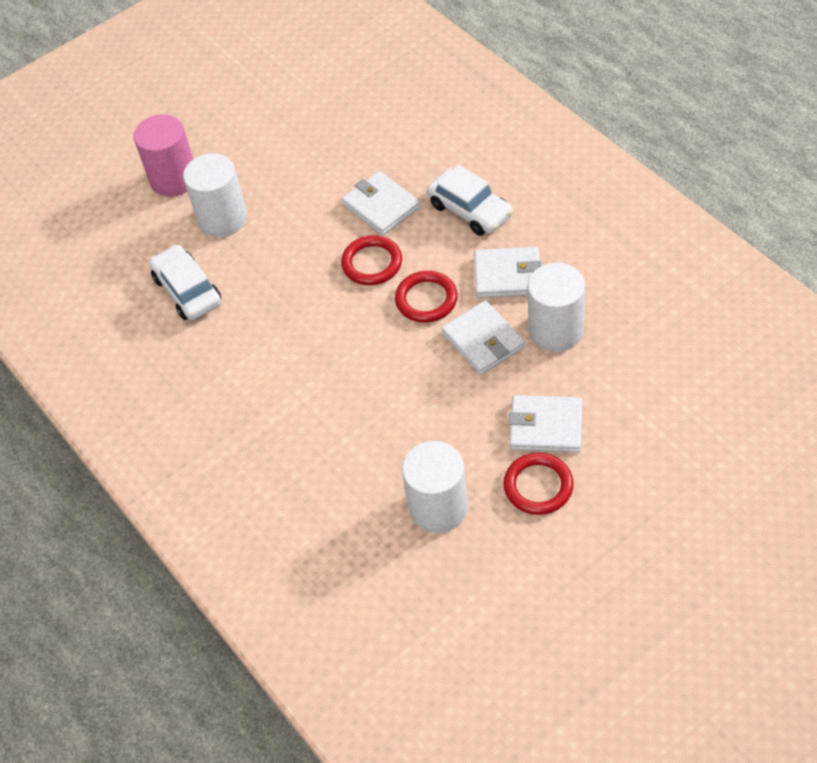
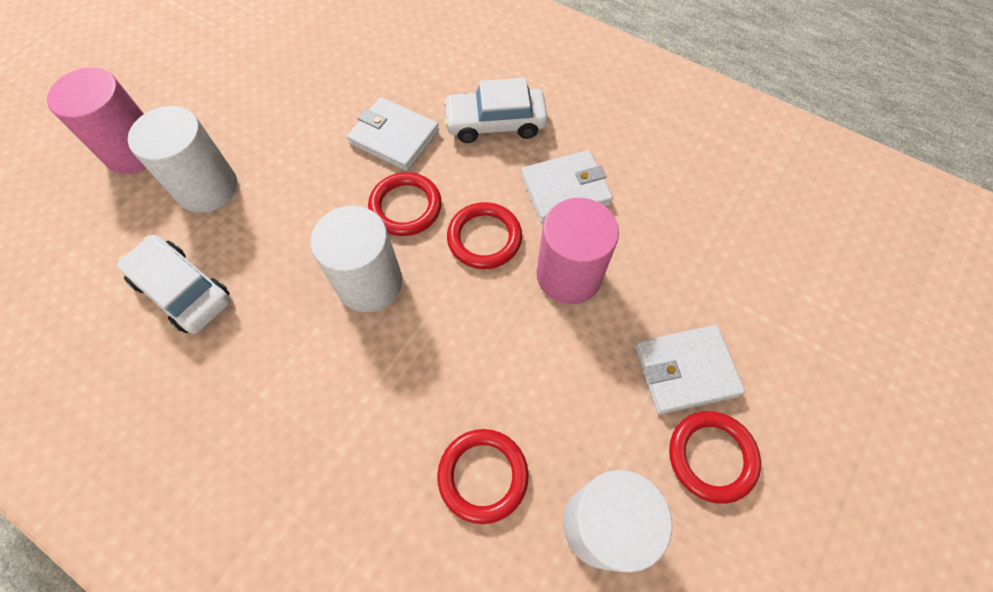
camera: 25 degrees left, 10 degrees up
(365, 458) = (483, 476): none -> red ring
(470, 210) = (495, 123): white car -> white car turned 150 degrees clockwise
(483, 340) = (569, 275): white wallet -> pink cylinder
(555, 330) = (644, 243): white cylinder -> white cylinder (369, 282)

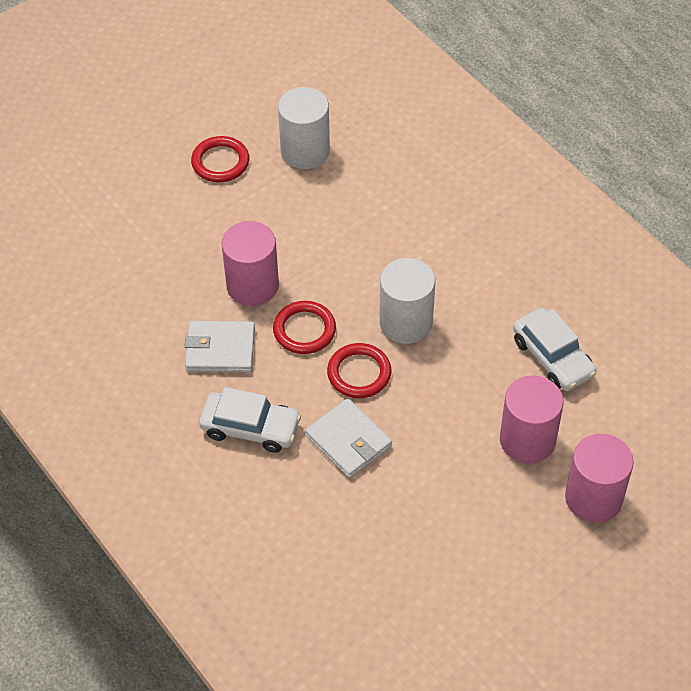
camera: 160 degrees left, 10 degrees down
(207, 188) = (527, 440): white cylinder -> pink cylinder
(483, 476) = (366, 191): red ring -> none
(685, 370) = (206, 207): white wallet -> none

